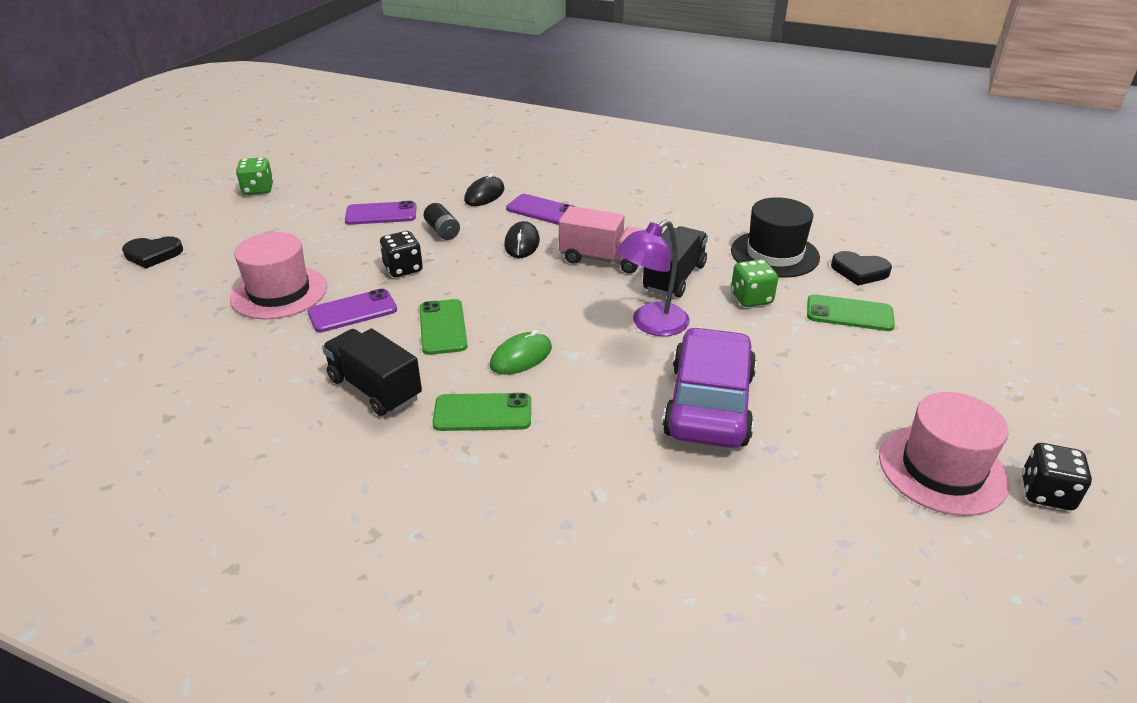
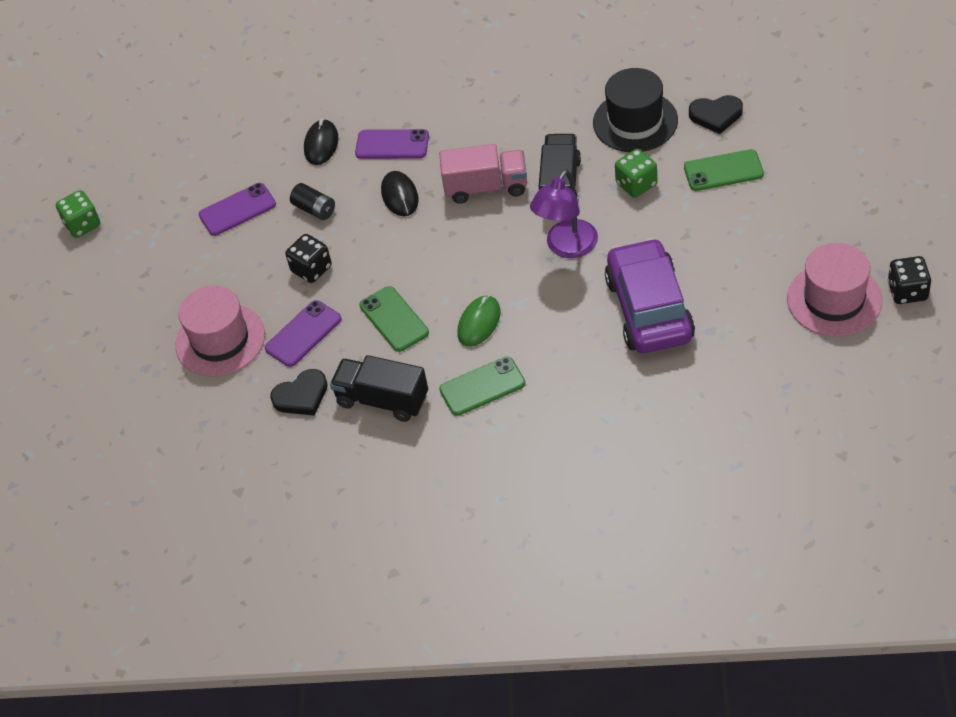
camera: 15 degrees left, 15 degrees up
(153, 254) = (58, 345): black heart -> black heart (301, 396)

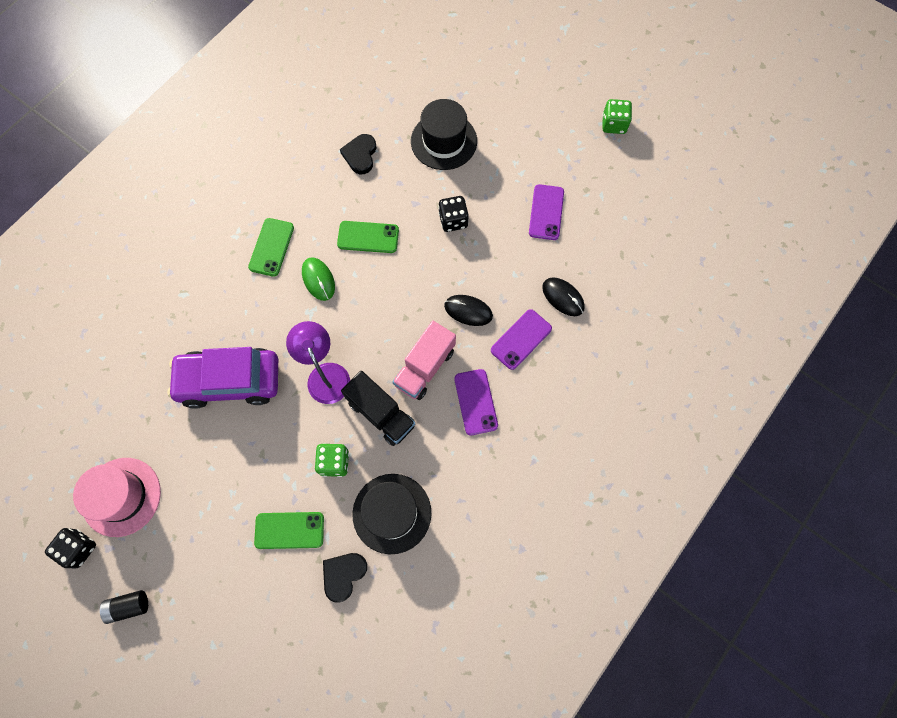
camera: 120 degrees right, 20 degrees up
(220, 340) = (444, 141): pink hat -> black hat
(303, 334) = (405, 184): purple phone -> purple phone (475, 402)
(314, 209) = (504, 254): black battery -> black battery (129, 606)
(382, 400) = (315, 192): black truck -> none
(649, 309) = (230, 381): purple car -> purple car turned 150 degrees clockwise
(723, 171) = (289, 530): green phone -> green phone turned 60 degrees clockwise

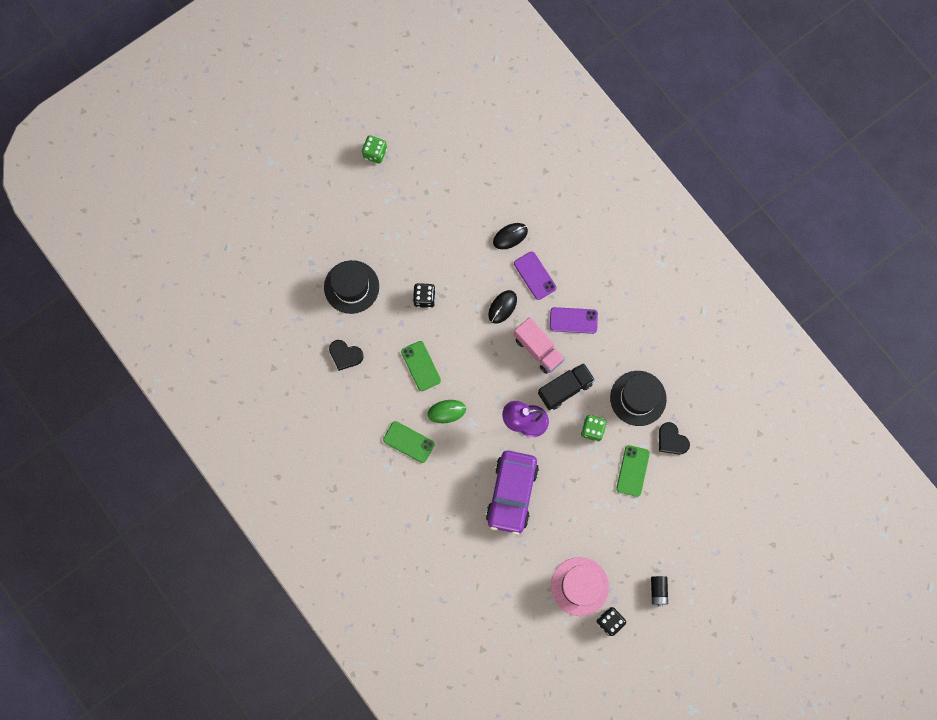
camera: 75 degrees left, 5 degrees up
(368, 237) = (421, 366): green phone -> green phone turned 45 degrees counterclockwise
(546, 212) = (437, 227): purple phone -> none

